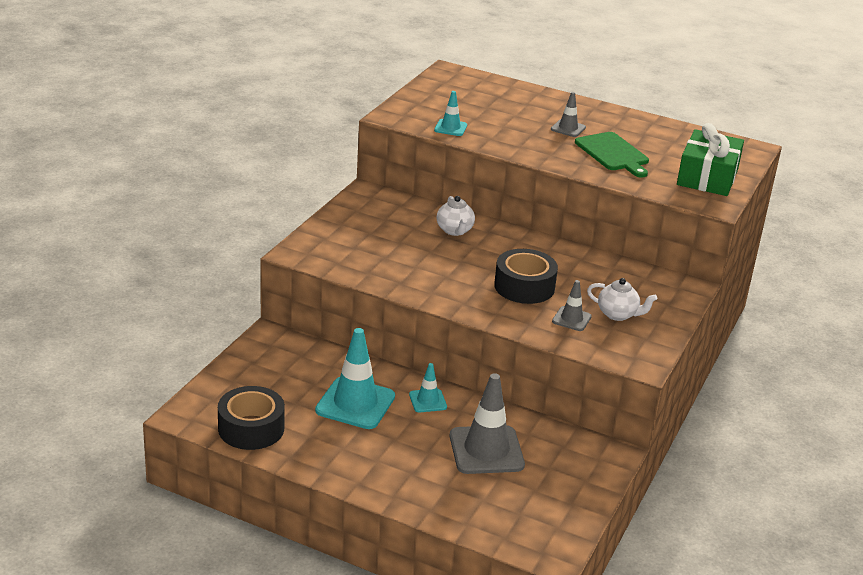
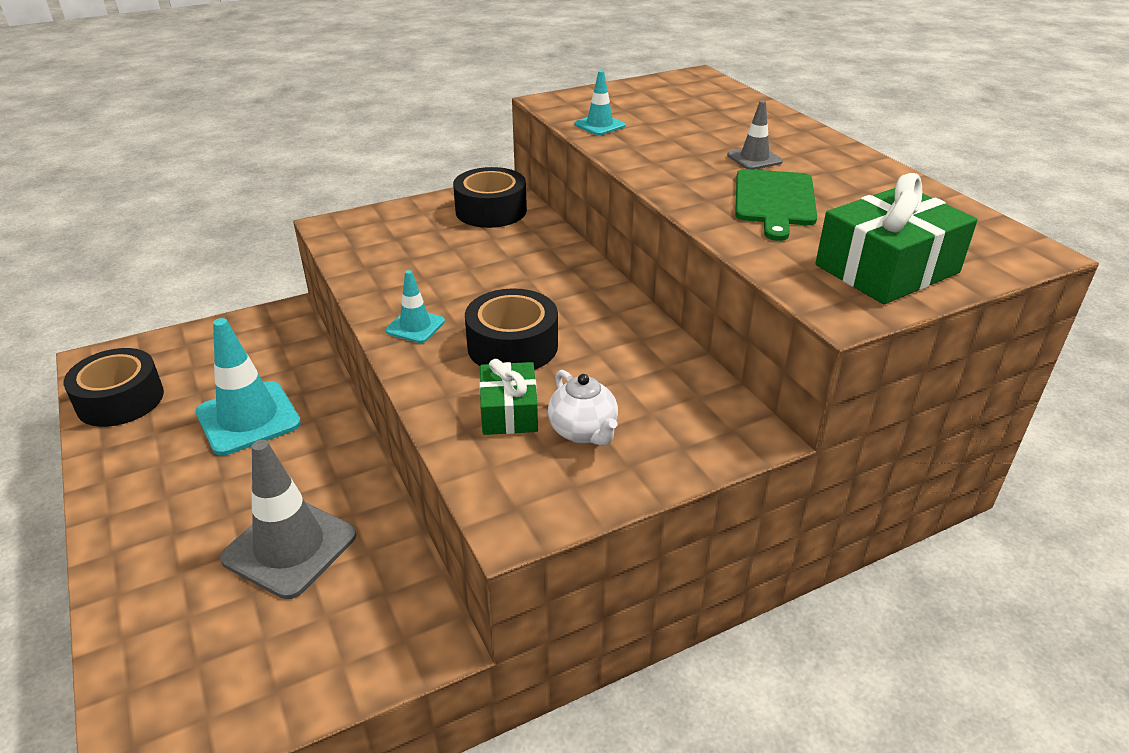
camera: 40 degrees right, 5 degrees up
(385, 209) = (491, 211): none -> black tape
(428, 401) = (321, 450): turquoise traffic cone -> turquoise traffic cone (415, 326)
(454, 230) = (531, 254): white teapot -> none
(571, 319) = (509, 411): grey traffic cone -> green gift

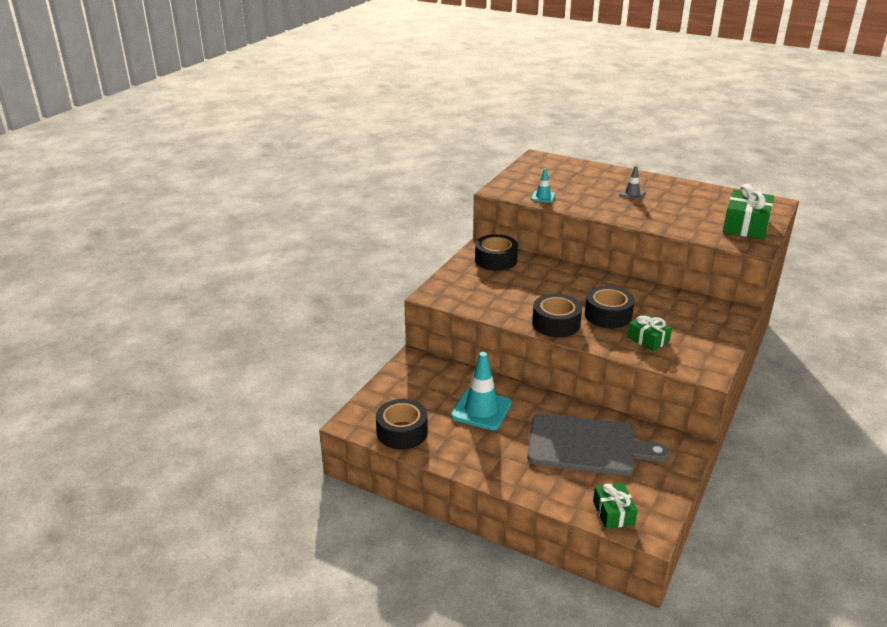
camera: 35 degrees left, 5 degrees down
(149, 684) = (613, 513): none -> green gift
(289, 547) = (587, 445): grey traffic cone -> grey cutting board
(415, 326) = (556, 324): turquoise traffic cone -> black tape
(583, 432) = (684, 334): white teapot -> none
(774, 201) = (669, 211): green cutting board -> none

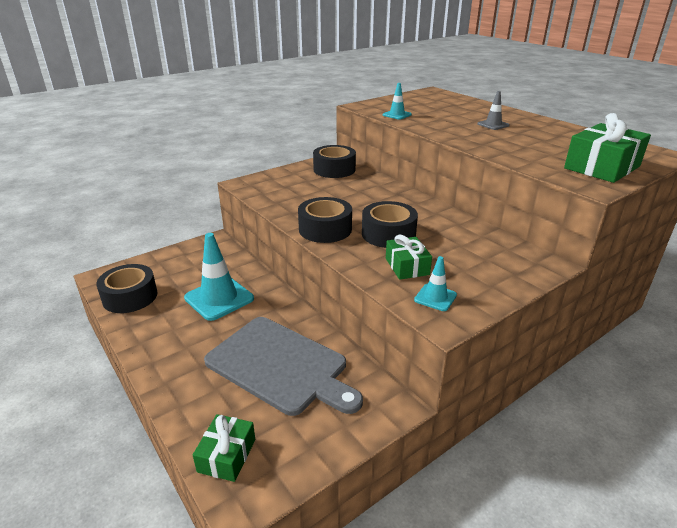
camera: 25 degrees right, 0 degrees up
(688, 358) = (435, 297): none -> turquoise traffic cone

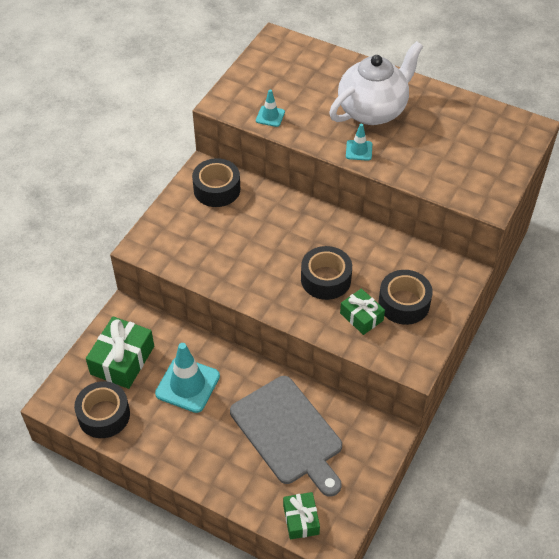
camera: 25 degrees left, 20 degrees up
(280, 365) = (288, 433): grey cutting board -> grey cutting board turned 45 degrees clockwise
(325, 229) = (268, 292): black tape -> black tape (404, 303)
(435, 297) = (398, 345): turquoise traffic cone -> turquoise traffic cone (359, 150)
(493, 125) = (373, 110): grey traffic cone -> white teapot
(602, 167) = (488, 169): green gift -> green gift (122, 360)

